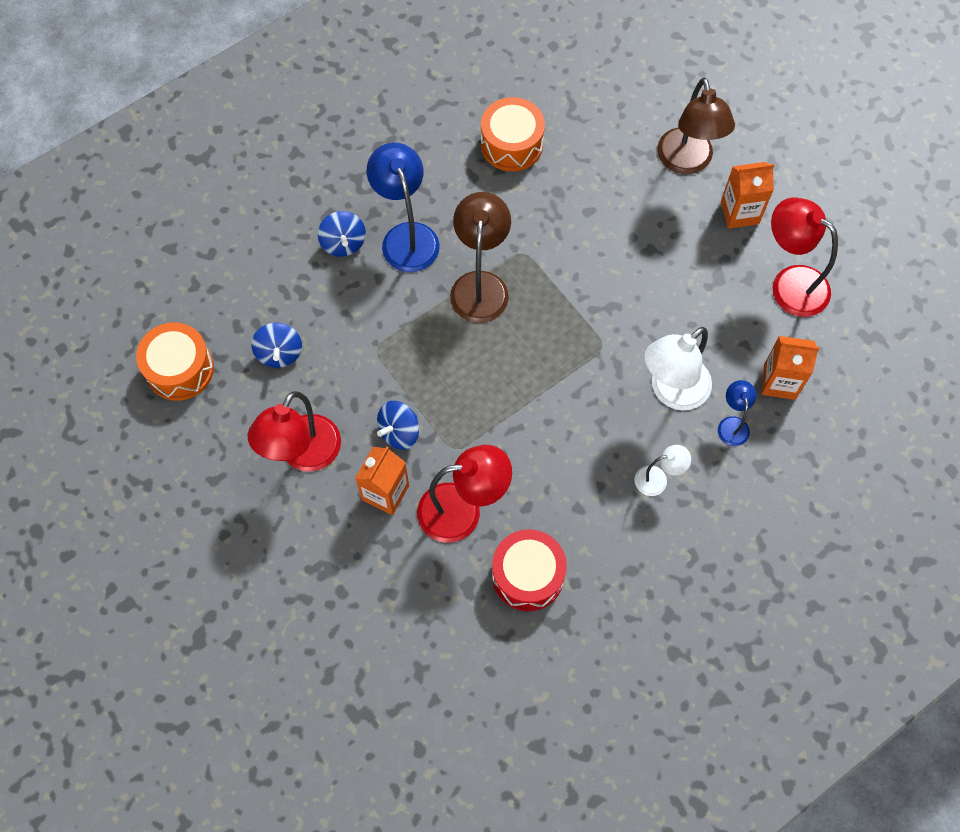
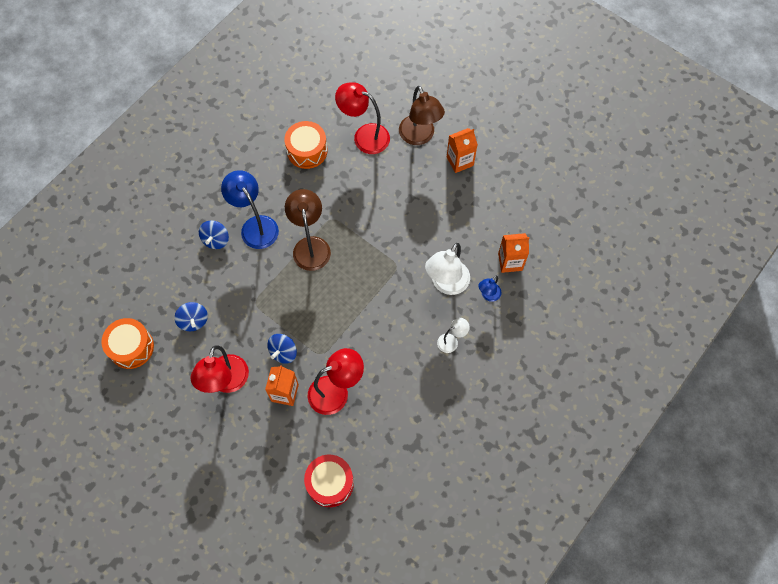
camera: 15 degrees left, 0 degrees up
(343, 243) = (216, 240): blue spinning top -> blue spinning top turned 45 degrees clockwise
(527, 575) = (387, 421): red drum -> red drum (330, 483)
(732, 424) = (488, 295): blue lamp -> blue lamp turned 120 degrees counterclockwise
(790, 283) = (501, 199): red lamp -> red lamp (364, 136)

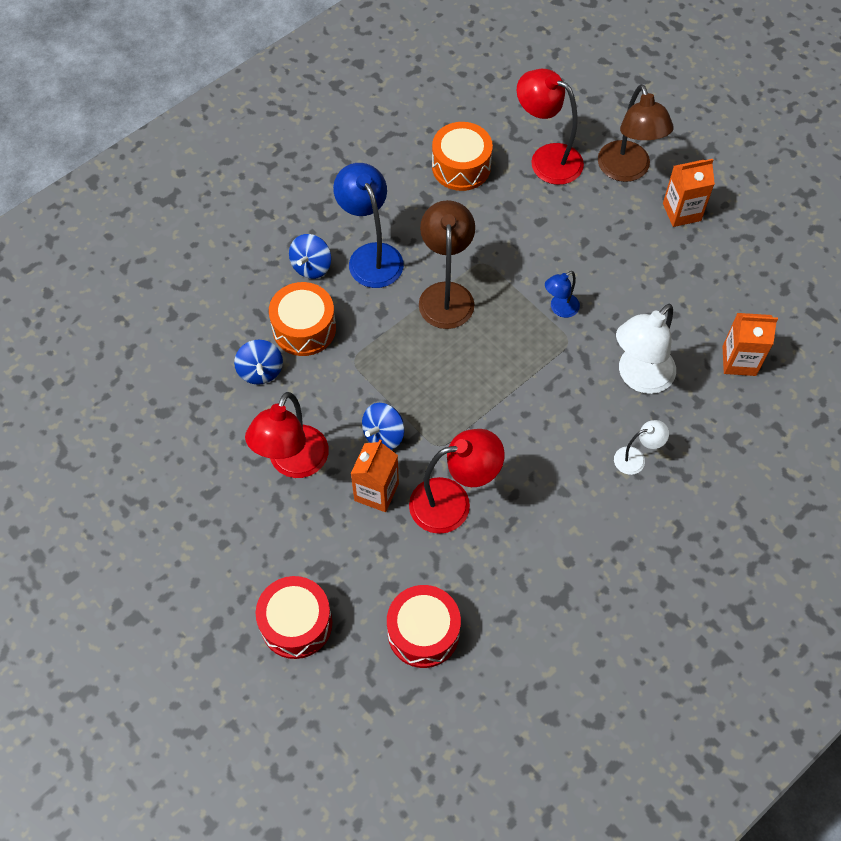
camera: 10 degrees right, 5 degrees down
(131, 347) = (165, 393): orange drum -> orange drum (304, 328)
(246, 492) = (296, 623): none -> red drum
(488, 295) = (700, 403): blue lamp -> blue lamp (560, 309)

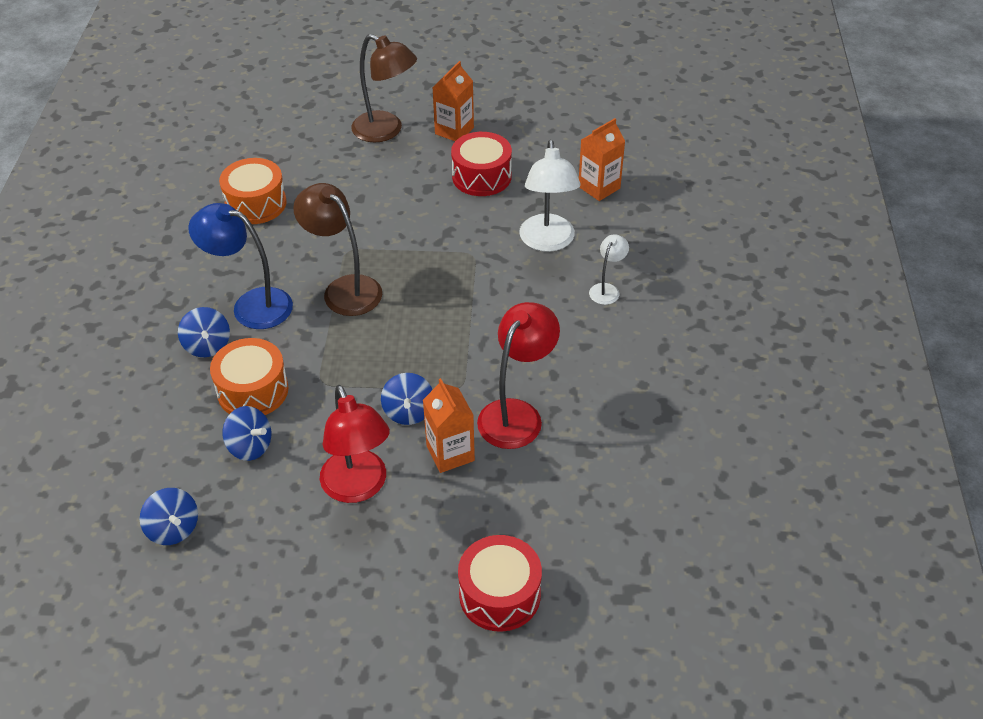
camera: 45 degrees left, 15 degrees down
(161, 391) = (173, 529): none -> blue spinning top
(423, 632) = (602, 514): red drum -> red drum (481, 177)
(547, 159) = (317, 159): red lamp -> none
(560, 309) = (441, 240): blue lamp -> none

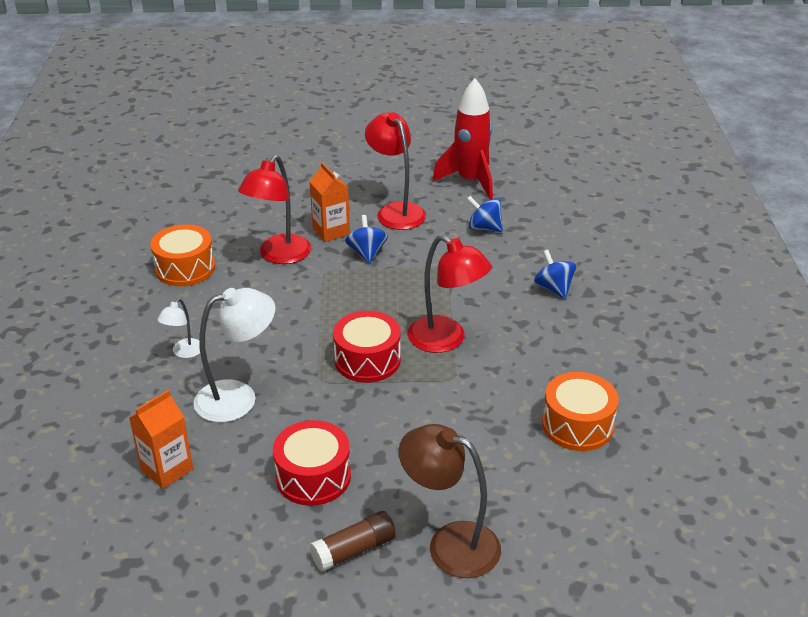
camera: 175 degrees right, 10 degrees down
(173, 529) = (516, 187): blue spinning top -> none
(235, 548) = (470, 181): none -> red rocket
(251, 305) = (531, 322): blue lamp -> none
(253, 390) = (498, 260): orange drum -> orange drum (185, 268)
(344, 289) = (446, 340): brown lamp -> red lamp
(454, 131) = (354, 550): orange carton -> brown glue stick
(500, 594) = (294, 170): red drum -> red drum (367, 360)
(548, 242) = (238, 398): white lamp -> white lamp turned 75 degrees clockwise

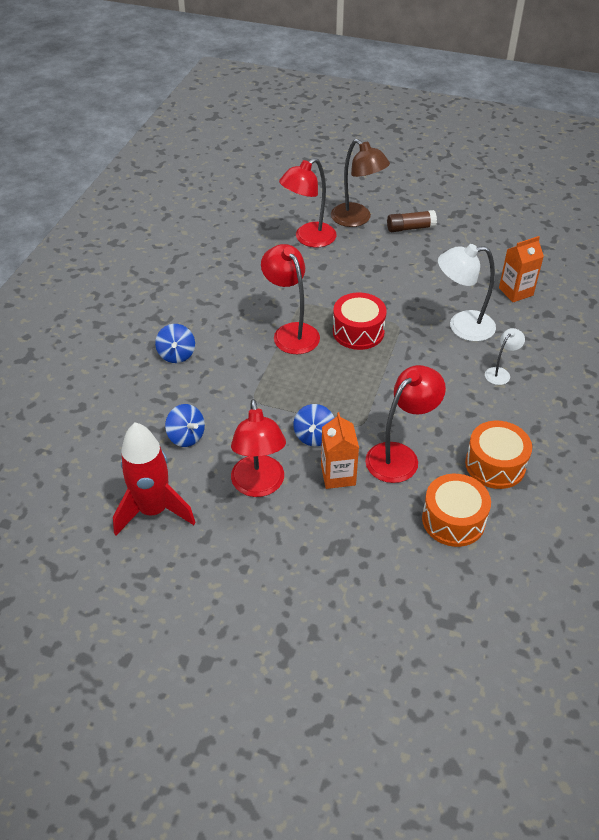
camera: 160 degrees left, 10 degrees up
(313, 476) = (422, 267): red drum -> none
(505, 481) = (308, 239): none -> red lamp
(577, 425) = (242, 256): orange drum -> orange drum (453, 520)

